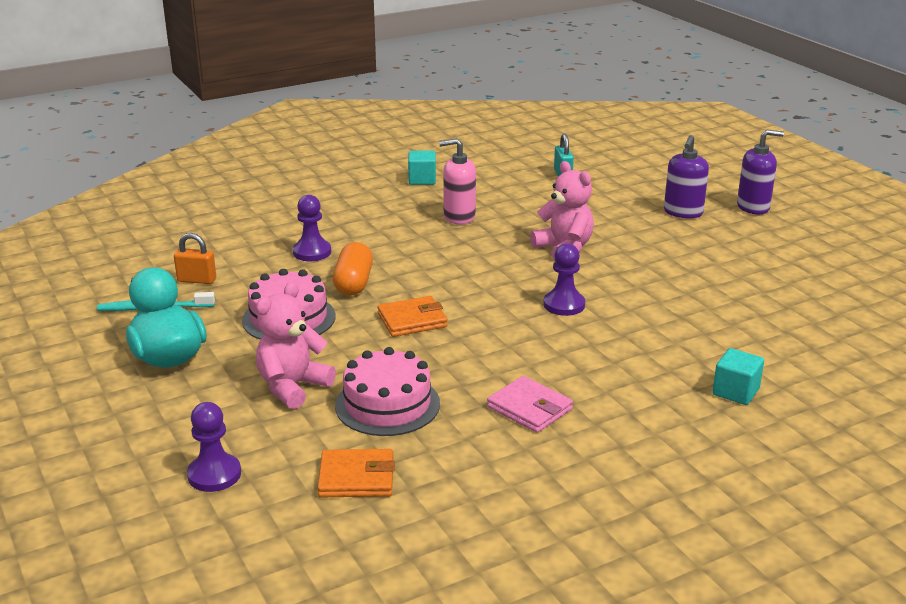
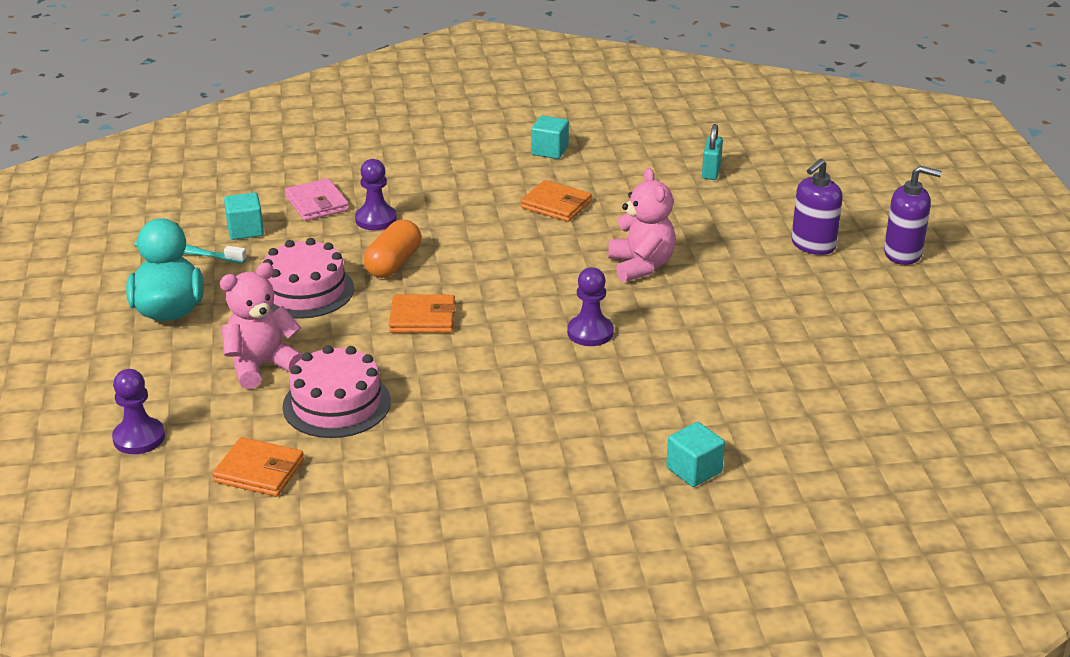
camera: 20 degrees right, 5 degrees up
(197, 280) = (245, 230): orange padlock -> turquoise cube
(459, 217) = (556, 205): pink soap dispenser -> orange wallet
(529, 408) = (469, 439): pink wallet -> pink wallet (317, 203)

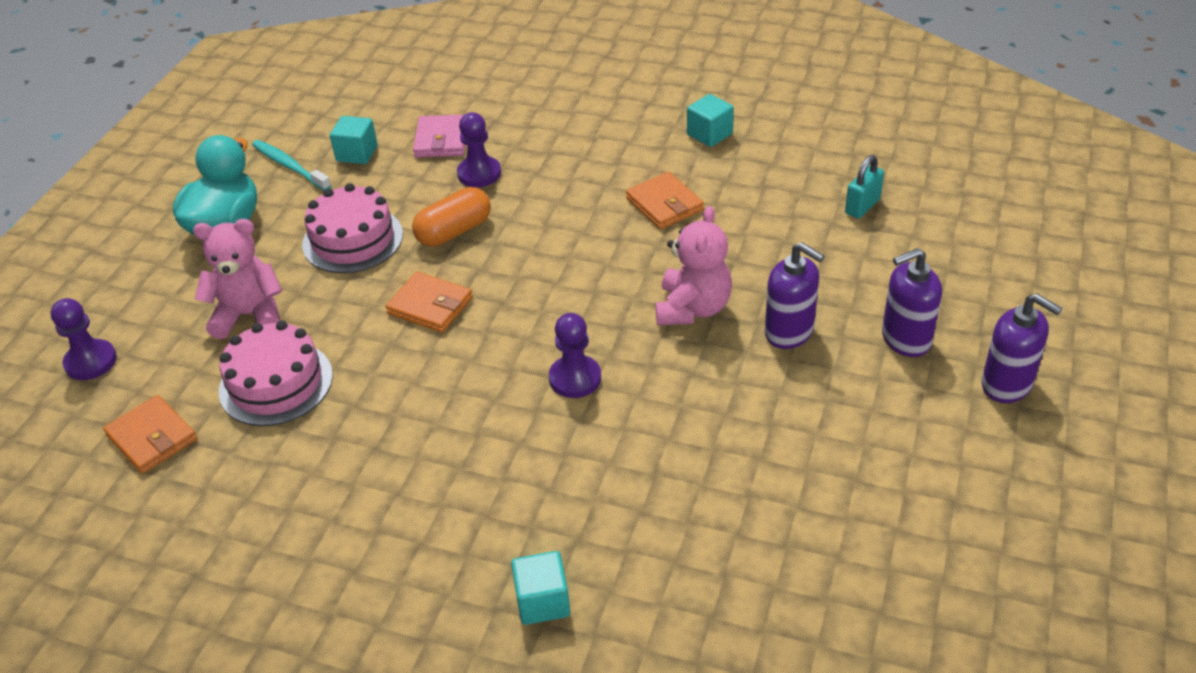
camera: 30 degrees right, 10 degrees up
(727, 262) = (789, 332): none -> purple soap dispenser

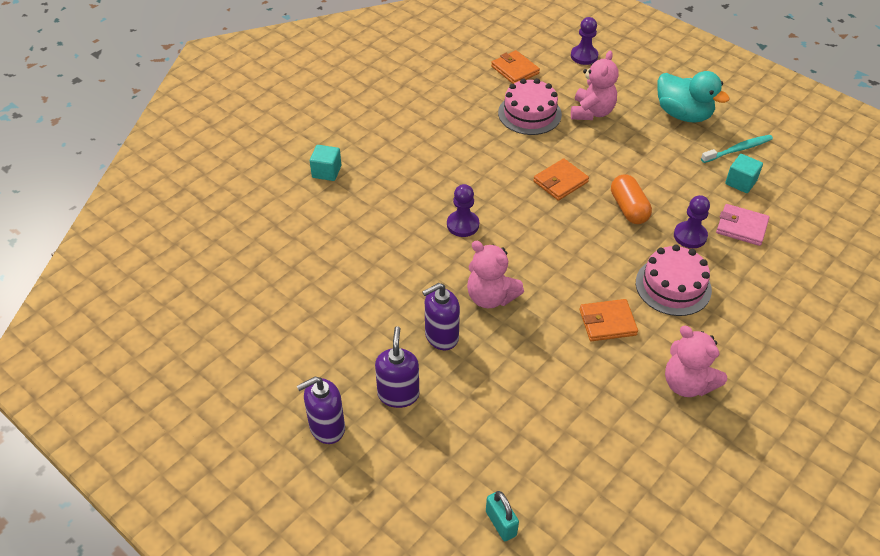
camera: 110 degrees right, 5 degrees up
(152, 438) = (515, 70): orange wallet -> orange wallet turned 75 degrees clockwise
(352, 239) = (642, 163): pink cake -> pink cake (673, 286)
(709, 134) = (687, 383): turquoise cube -> pink teddy bear
(862, 206) = (548, 441): turquoise padlock -> turquoise padlock (501, 523)

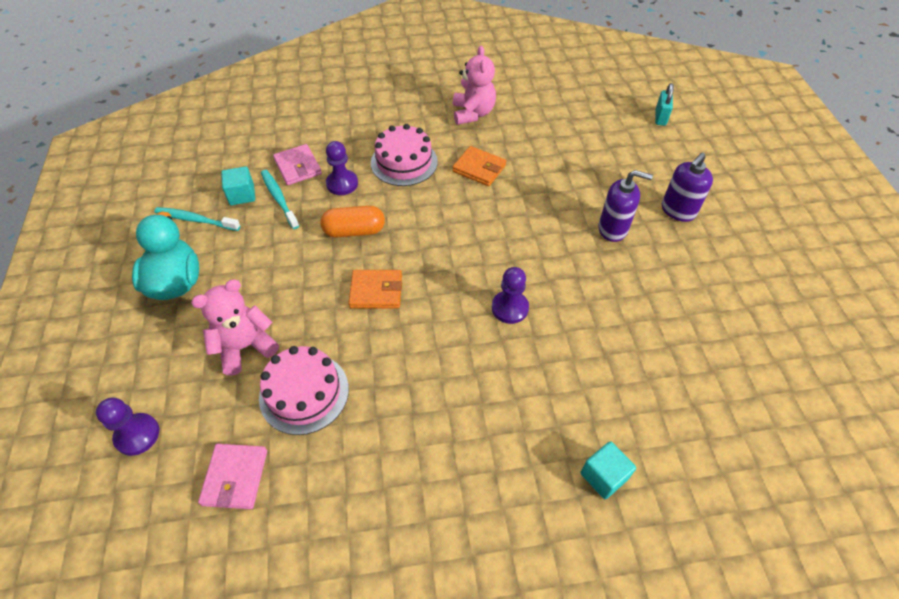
camera: 140 degrees left, 5 degrees up
(327, 427) = (748, 220): purple soap dispenser -> none
(490, 297) = (546, 233): pink teddy bear -> none
(515, 70) = (235, 477): orange wallet -> pink wallet
(628, 208) = (354, 231): orange capsule -> orange capsule turned 60 degrees clockwise
(713, 196) = (279, 199): none -> turquoise toothbrush

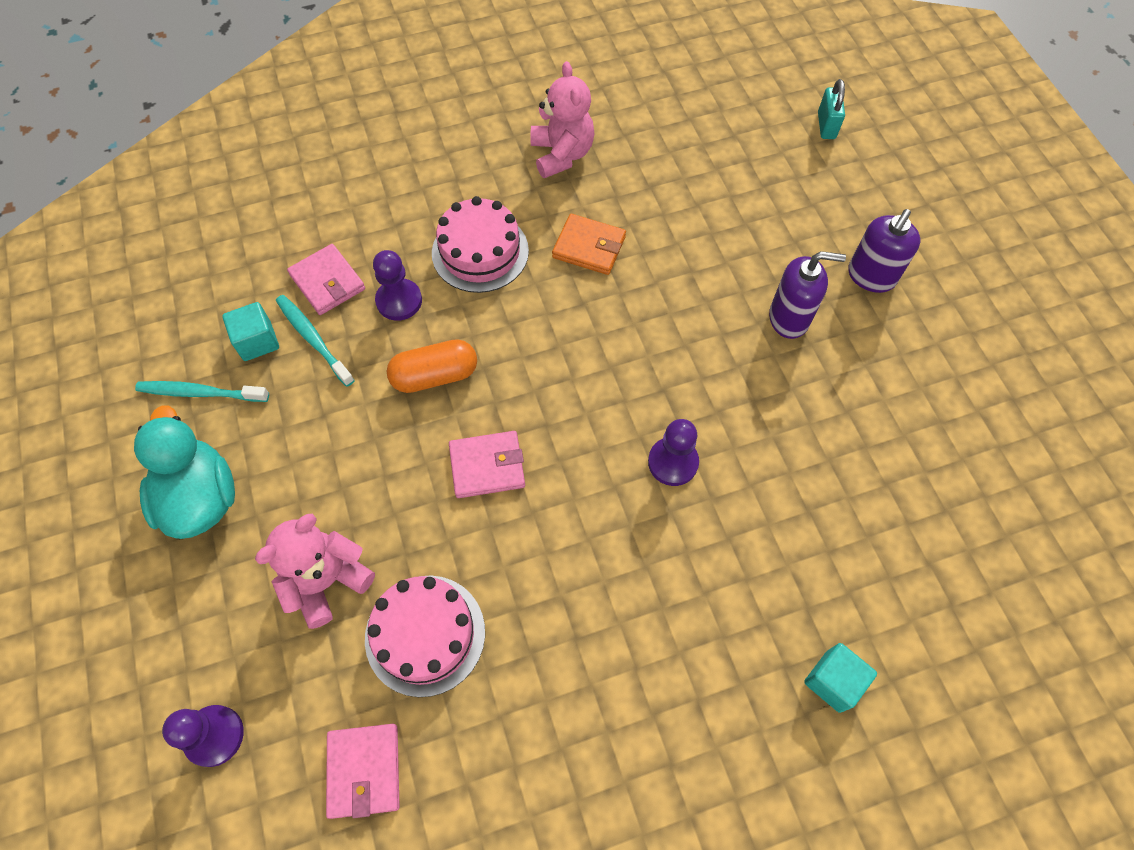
camera: 10 degrees left, 10 degrees up
(376, 291) = (487, 466): orange wallet -> pink wallet

